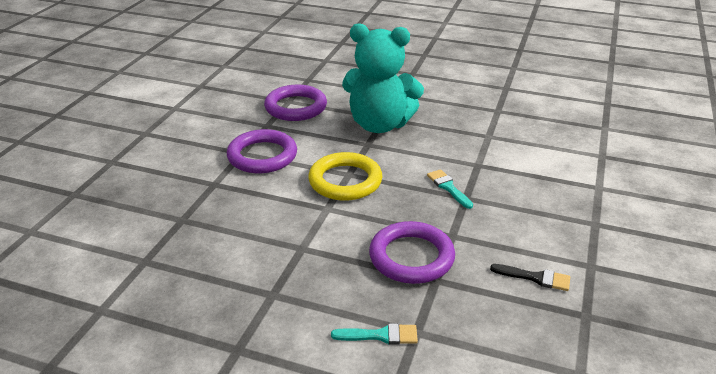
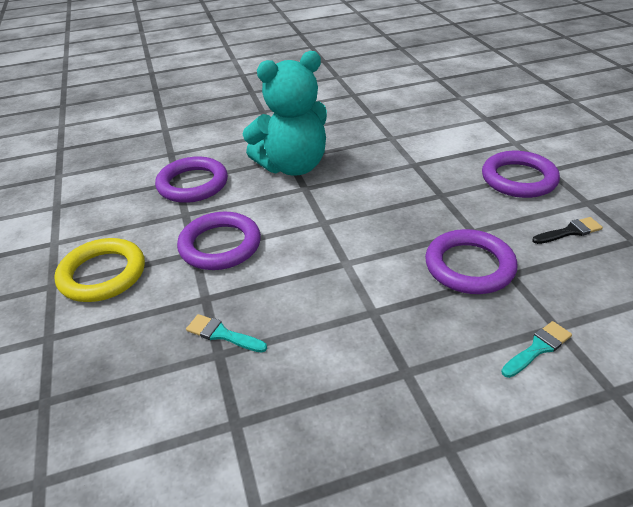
camera: 35 degrees left, 5 degrees up
(345, 181) = (329, 230): yellow ring -> yellow ring (102, 274)
(448, 187) = (418, 193): turquoise brush -> turquoise brush (222, 334)
(553, 217) = (518, 179): none -> purple ring

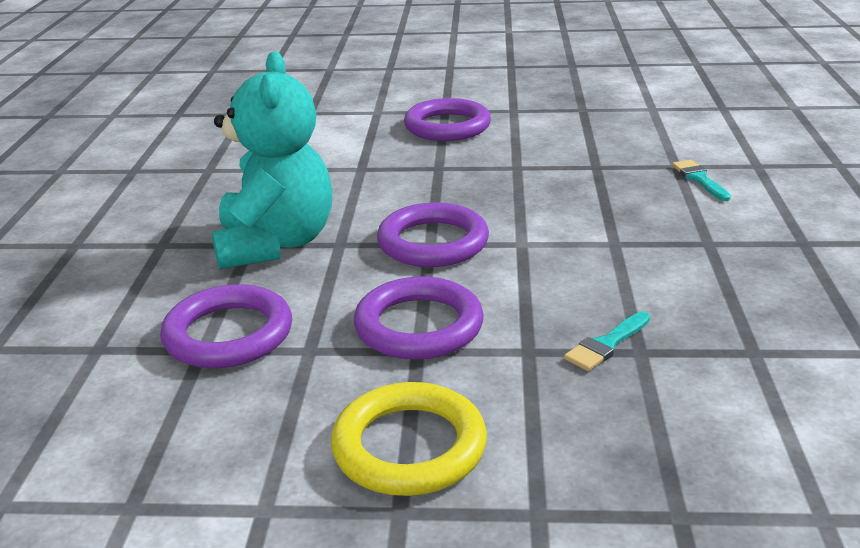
camera: 70 degrees left, 10 degrees down
(469, 266) = (572, 181): purple ring -> purple ring (433, 242)
(569, 231) = (551, 128): black brush -> none

